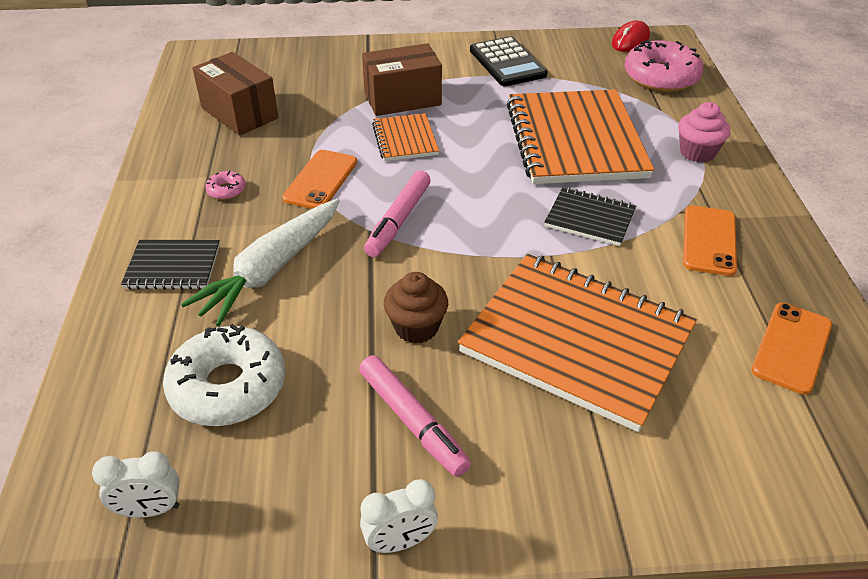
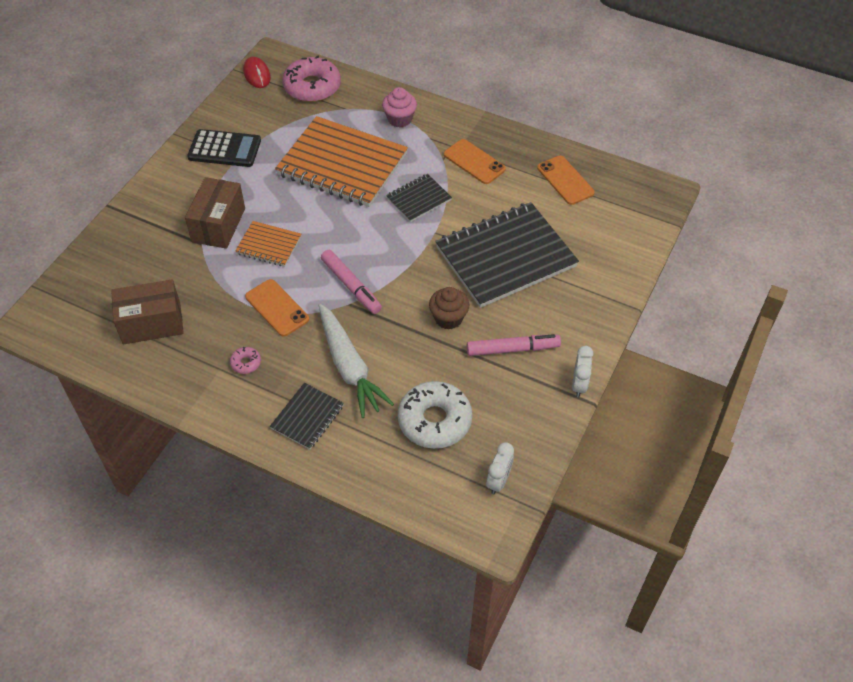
camera: 60 degrees left, 10 degrees up
(577, 341) = (505, 257): orange notebook -> black notebook

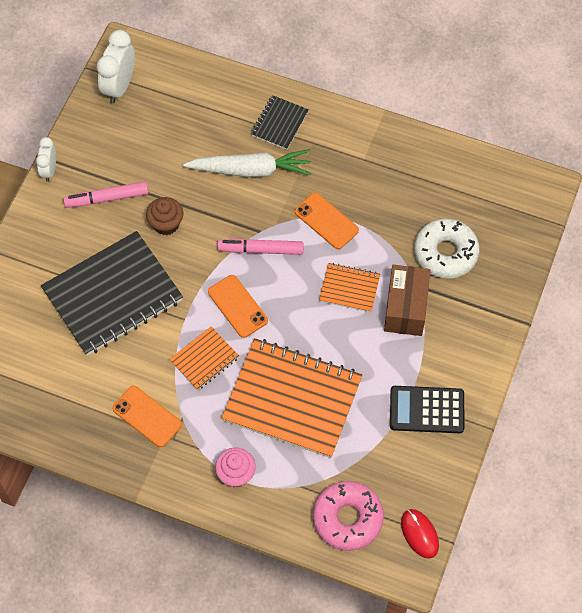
camera: 175 degrees right, 10 degrees up
(152, 323) = (436, 196): brown box -> none
(246, 363) = (342, 166): pink donut -> none
(349, 367) = (251, 170): white carrot -> white carrot turned 120 degrees clockwise
(351, 286) = (261, 250): pink marker -> pink marker turned 45 degrees counterclockwise
(418, 199) = (204, 359): black notebook -> orange notebook
(434, 420) = (173, 129): white donut -> white donut (445, 253)
(498, 481) = (119, 86): white clock -> white clock, size x1.67
(565, 180) = (47, 399): orange phone -> orange phone (237, 306)

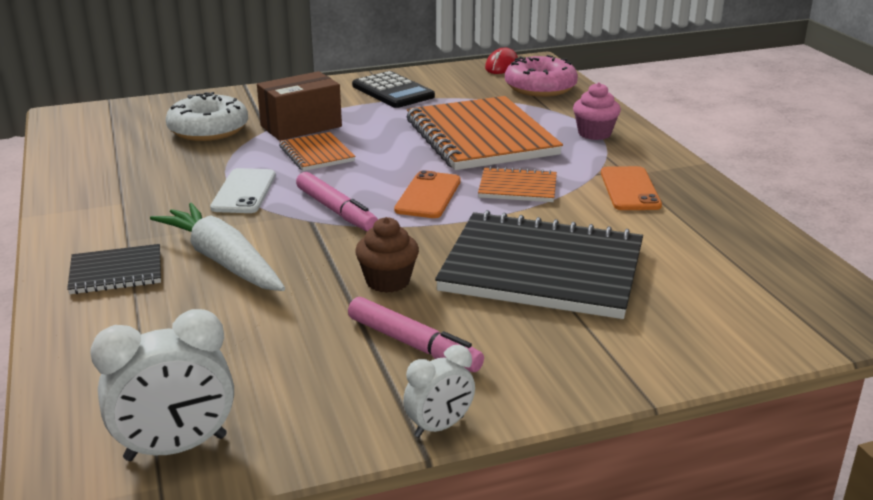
camera: 130 degrees left, 35 degrees down
(326, 221) = (244, 192): orange phone -> white phone

